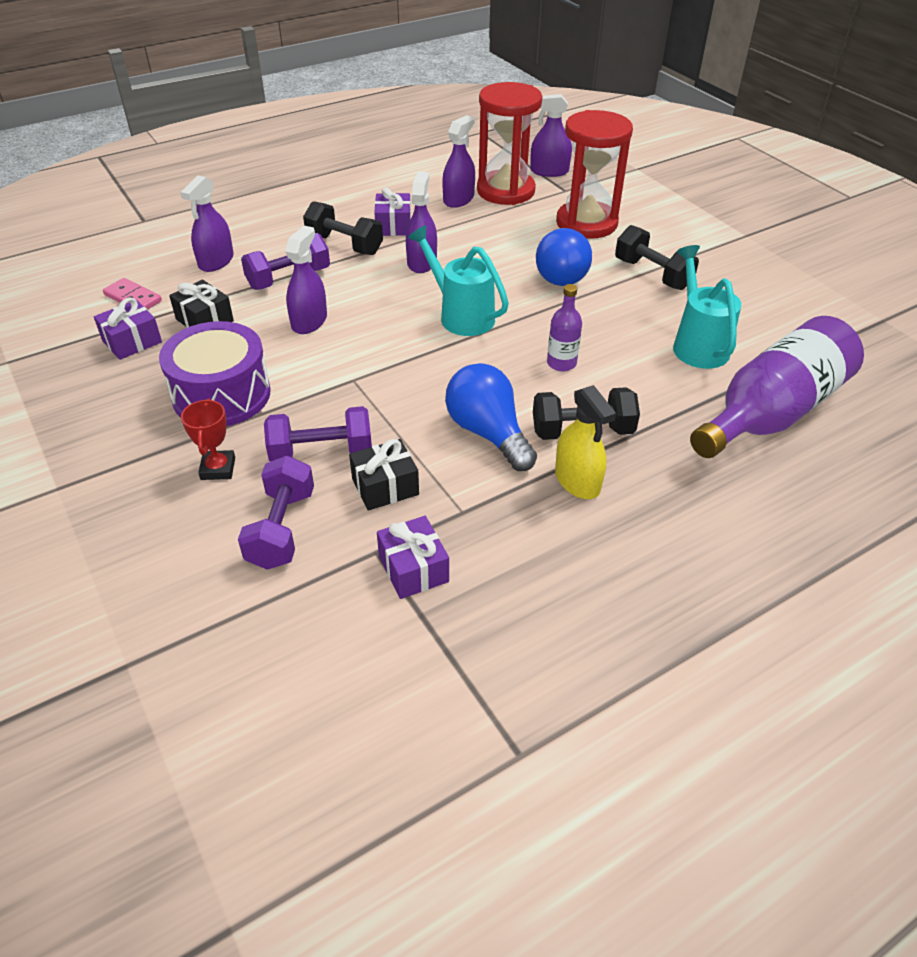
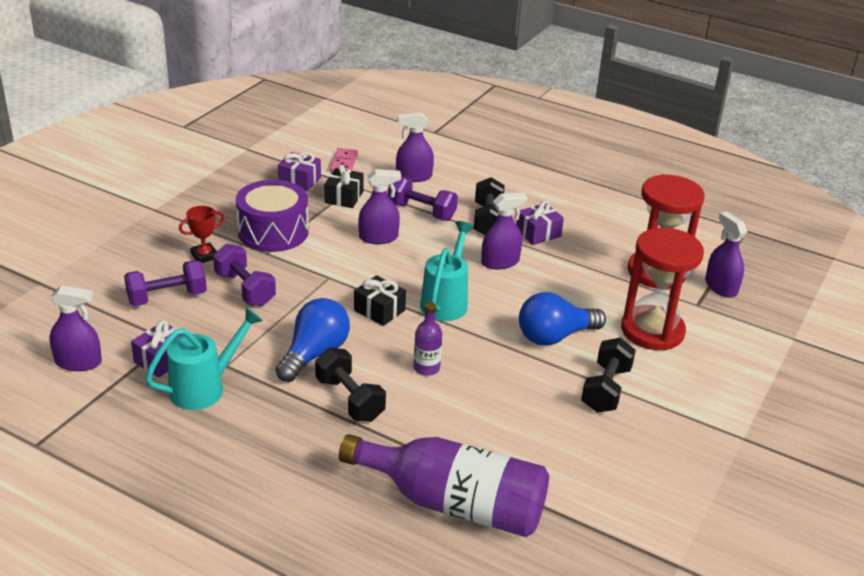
camera: 60 degrees right, 10 degrees down
(385, 486) = (229, 325): black gift -> black gift (379, 310)
(458, 199) = (614, 252): purple spray bottle -> purple spray bottle (78, 362)
(577, 481) = (291, 410): yellow spray bottle -> none
(697, 344) = (518, 440): turquoise watering can -> turquoise watering can (204, 388)

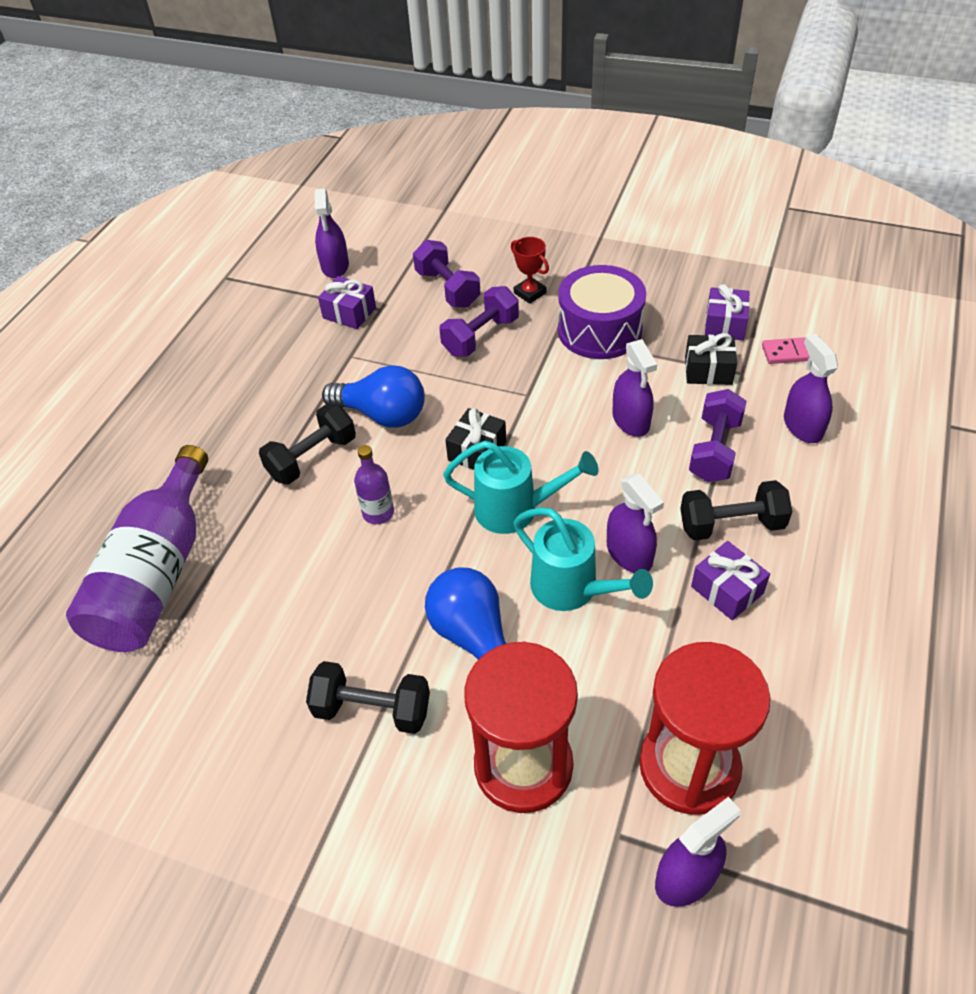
camera: 85 degrees right, 15 degrees up
(204, 388) = (313, 351): turquoise watering can -> turquoise watering can (572, 589)

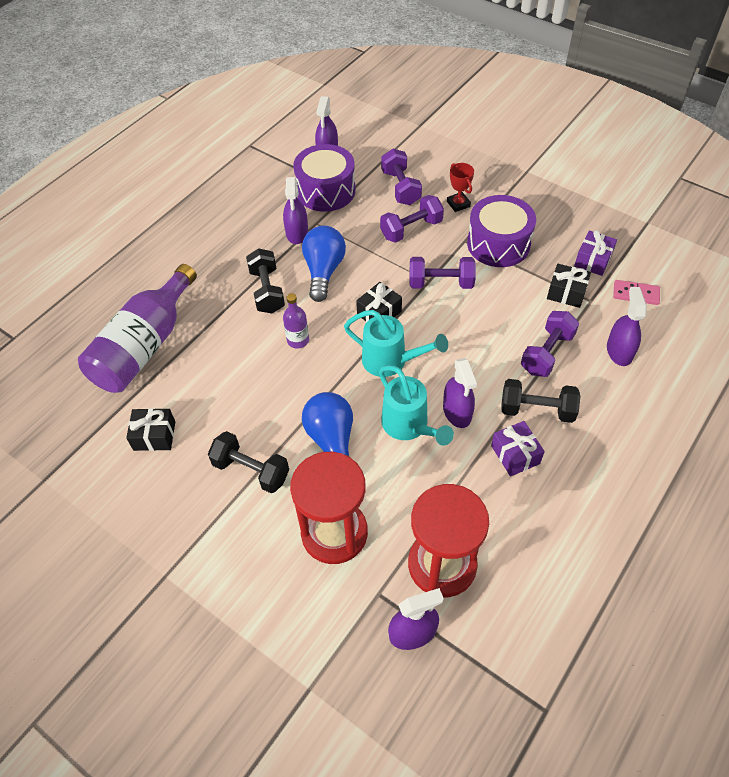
camera: 15 degrees right, 5 degrees up
(211, 698) = (154, 436): none -> black gift
(312, 458) = (267, 291): black dumbbell -> black dumbbell turned 75 degrees counterclockwise
(349, 313) = (326, 191): purple gift -> purple drum
(382, 414) = (323, 271): blue light bulb -> blue light bulb turned 120 degrees counterclockwise
(544, 394) = (441, 283): none -> purple dumbbell
(631, 420) = (495, 317): purple spray bottle -> purple spray bottle (297, 233)

